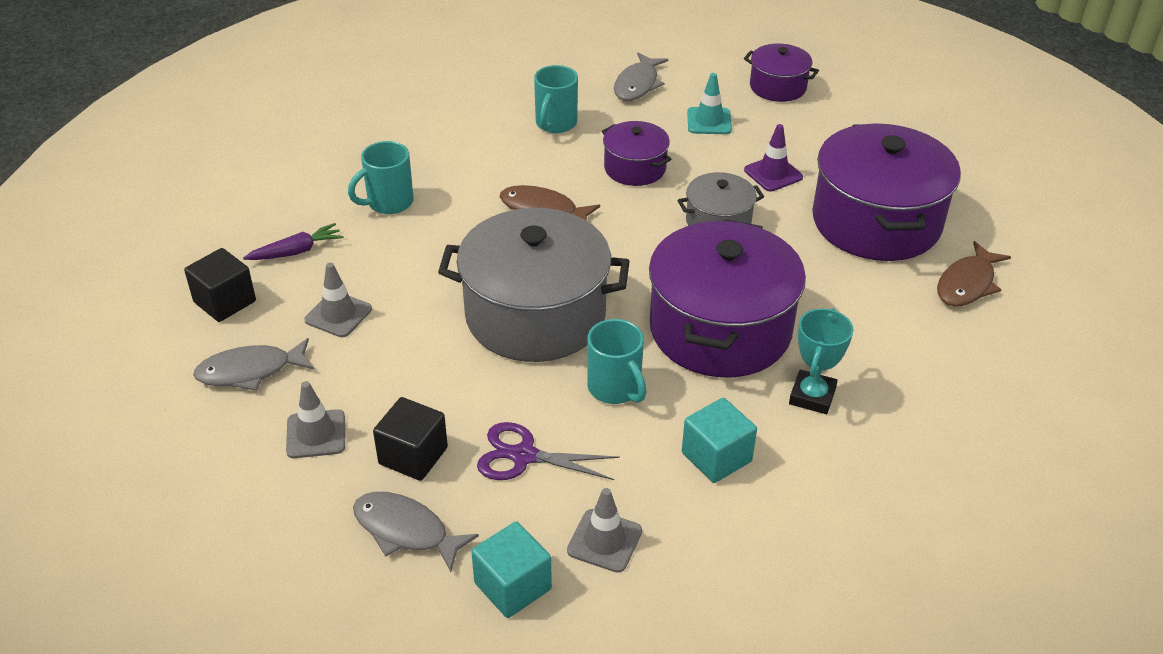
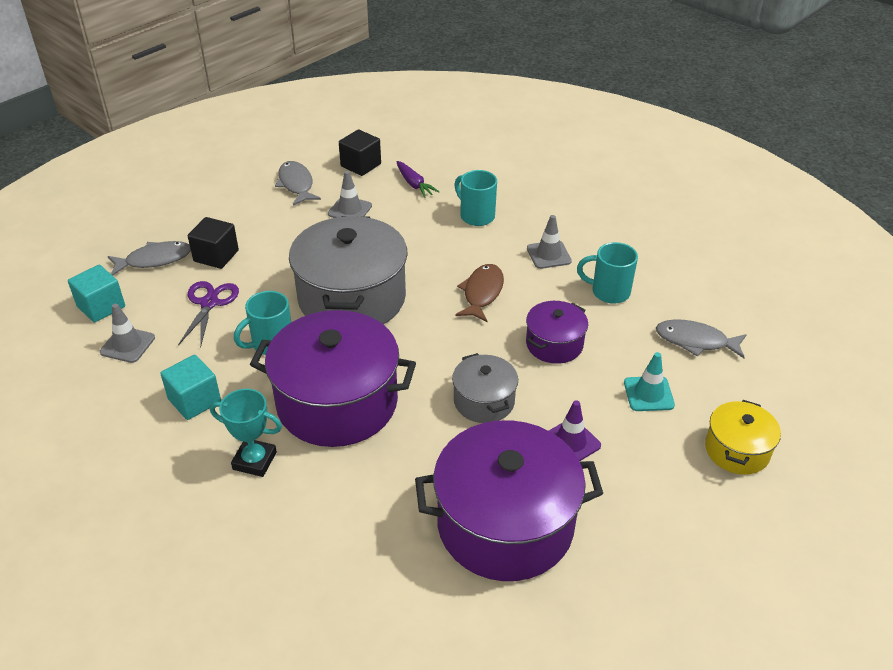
camera: 85 degrees right, 0 degrees up
(316, 434) = (239, 216): grey traffic cone -> grey traffic cone (548, 255)
(406, 531) = (154, 260): grey fish -> grey fish turned 45 degrees clockwise
(778, 87) = (737, 450): purple pot -> yellow pot
(967, 284) = (411, 598): brown fish -> none

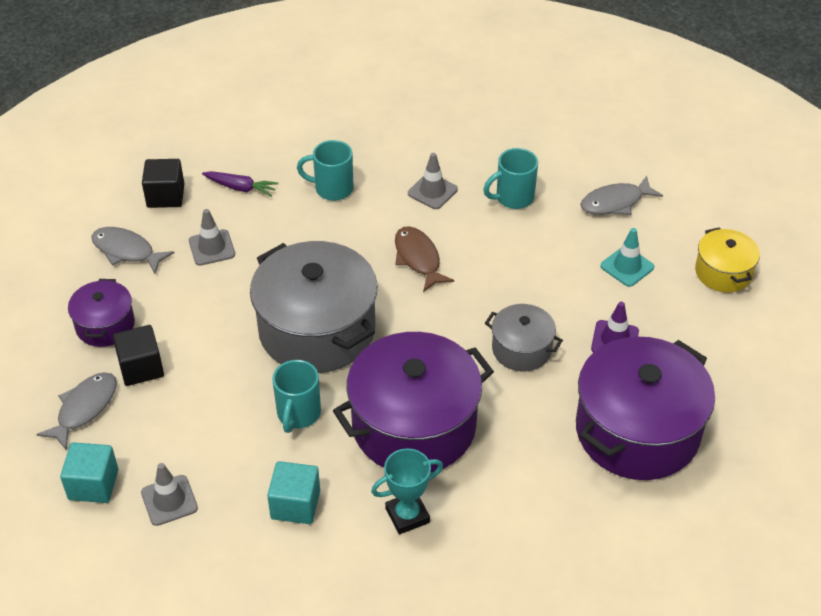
camera: 40 degrees left, 5 degrees up
(209, 303) = (194, 415): purple scissors -> none
(554, 344) = (521, 268): purple pot -> purple pot (105, 325)

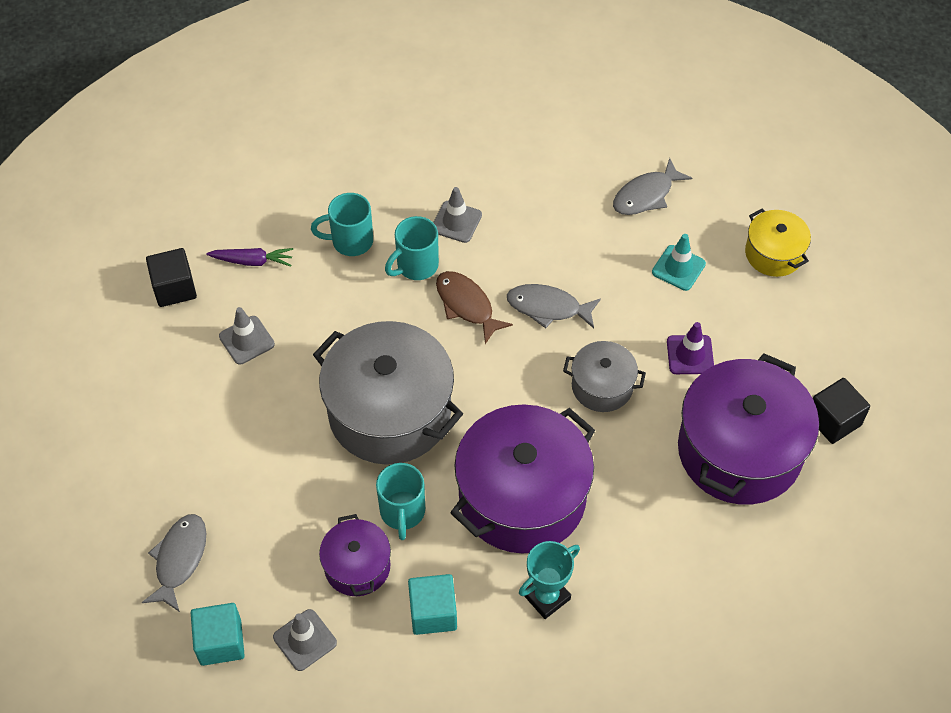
camera: 15 degrees left, 10 degrees up
(105, 325) = (166, 458): purple pot -> purple pot (357, 566)
(126, 251) = (156, 365): grey fish -> grey fish (548, 307)
(141, 368) = (222, 498): black cube -> black cube (833, 420)
(513, 198) = (541, 212): turquoise mug -> turquoise mug (416, 266)

